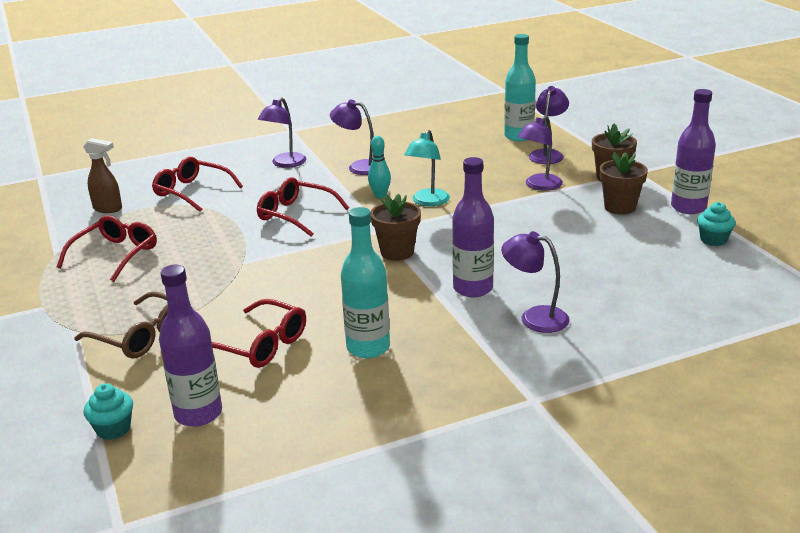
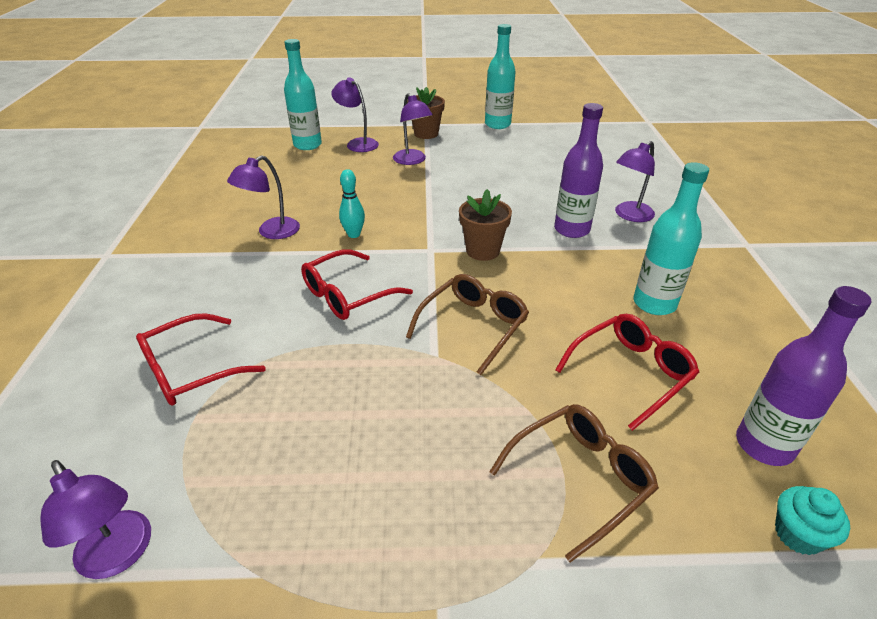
camera: 70 degrees left, 10 degrees up
(108, 209) = (147, 477): brown spray bottle -> none
(115, 255) = (324, 484): red glasses -> none
(284, 269) = (473, 326): none -> brown glasses
(285, 164) = (200, 277): purple lamp -> purple lamp (119, 556)
(428, 202) = (393, 213): turquoise lamp -> none
(620, 207) = (478, 144): brown flower pot -> none
(688, 207) = (497, 124): purple bottle -> turquoise bottle
(713, 240) = (549, 130): turquoise cupcake -> none

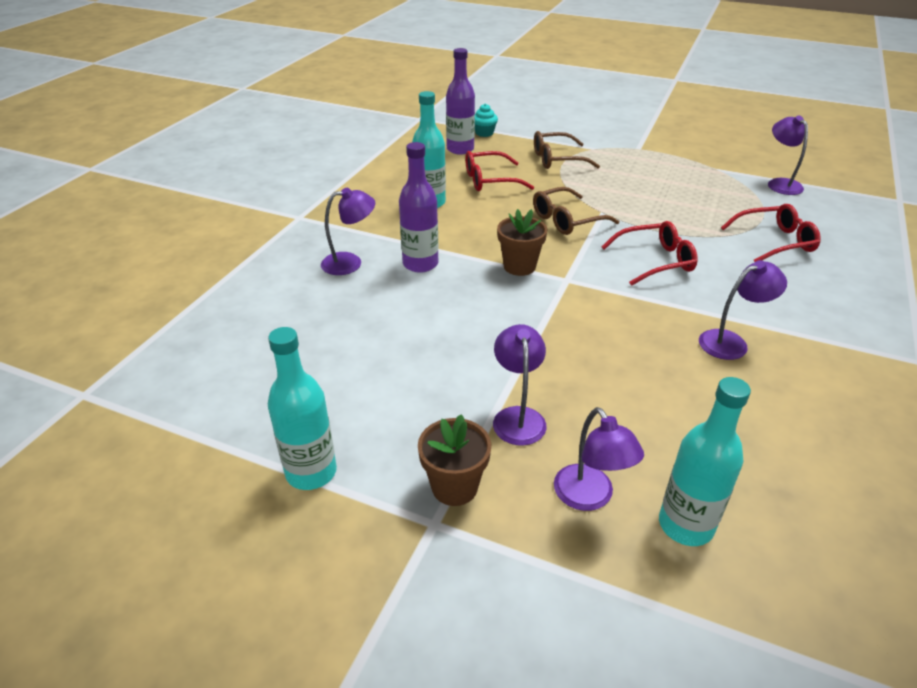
camera: 155 degrees left, 0 degrees up
(354, 234) = (638, 315): turquoise bowling pin -> none

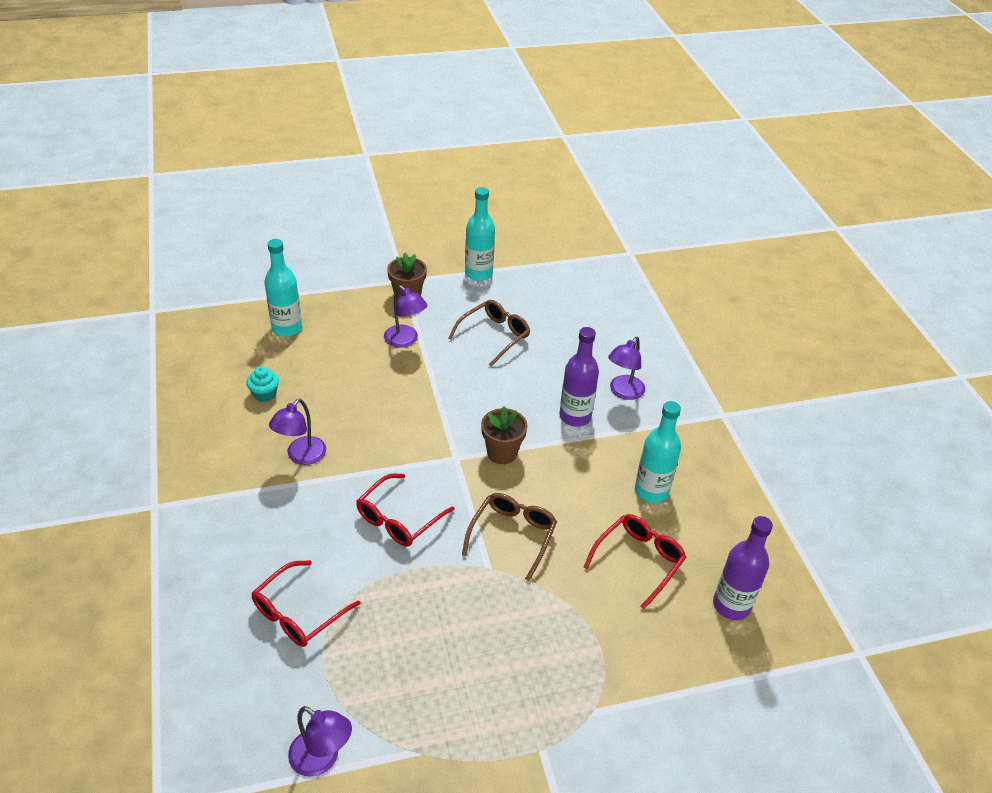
camera: 140 degrees right, 5 degrees up
(484, 133) = (749, 664): turquoise cupcake -> turquoise cupcake (264, 394)
(557, 159) = (612, 651): brown glasses -> brown glasses (494, 336)
(589, 497) = (340, 320): purple lamp -> none

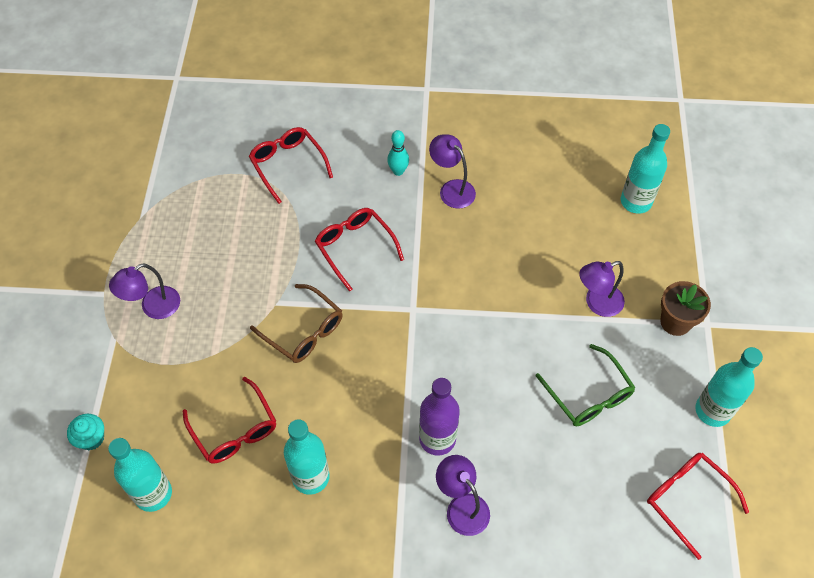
camera: 110 degrees right, 15 degrees up
(264, 394) = (540, 172): turquoise cupcake -> turquoise cupcake (91, 438)
(286, 505) = (398, 171): none -> turquoise bowling pin
(322, 759) = (165, 162): purple lamp -> purple lamp (153, 307)
(494, 336) = (588, 394): brown glasses -> green glasses
(502, 453) = (407, 351): brown flower pot -> none
(554, 280) = (688, 500): none -> red glasses
(731, 605) = (153, 494): purple bottle -> turquoise bottle

